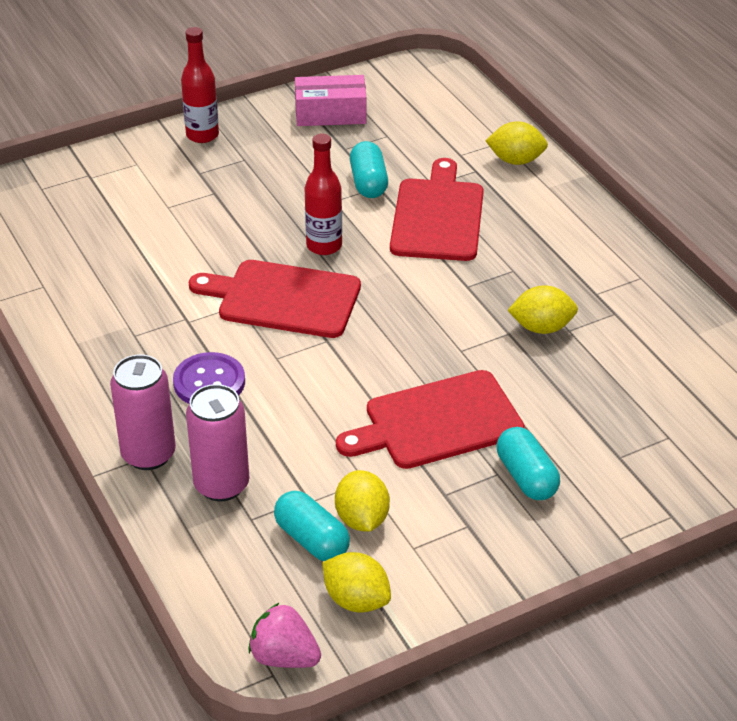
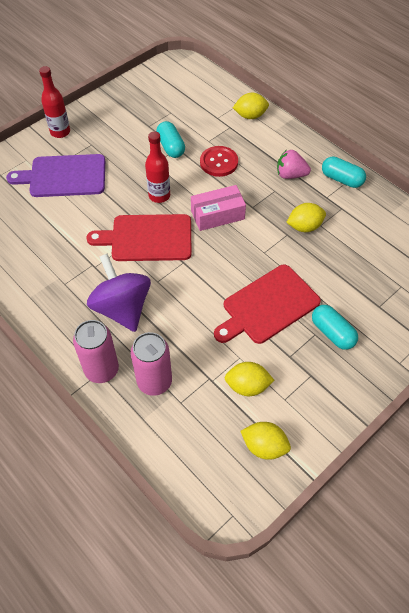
camera: 15 degrees left, 15 degrees up
(186, 195) = (64, 176): none -> purple cutting board
(209, 382) = (122, 308): purple button -> purple spinning top
(284, 657) = (235, 500): pink strawberry -> pink strawberry (290, 175)
(312, 540) = (223, 408): turquoise capsule -> turquoise capsule (341, 179)
(330, 113) = (132, 103): pink box -> pink box (217, 215)
(362, 519) = (247, 386): yellow lemon -> yellow lemon turned 60 degrees counterclockwise
(437, 216) = (219, 162): red cutting board -> red button

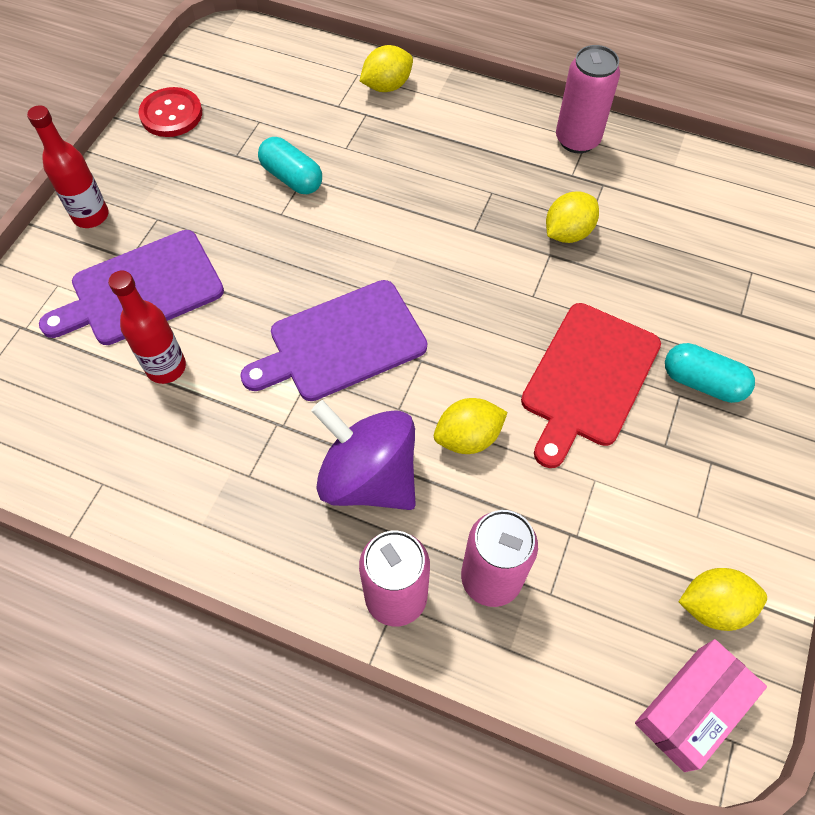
camera: 25 degrees left, 5 degrees up
(147, 238) = (342, 343): red cutting board -> purple cutting board
(159, 196) = (320, 265): red bottle -> red bottle (166, 367)
(217, 215) = (429, 262): pink box -> pink box (691, 708)
(219, 162) = (382, 177): red button -> red button (171, 114)
(247, 386) = (633, 520): yellow lemon -> yellow lemon (468, 437)
(290, 175) = (501, 159): pink strawberry -> none
(341, 179) = (577, 140): turquoise capsule -> pink can

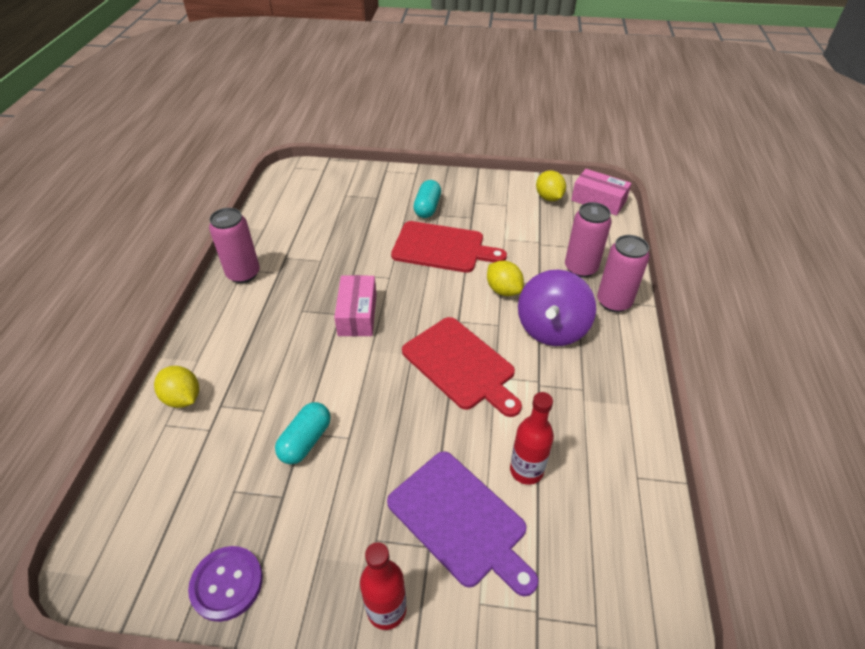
camera: 105 degrees left, 15 degrees down
(171, 114) = (227, 584): red button -> purple button
(342, 343) = (461, 365): purple cutting board -> red cutting board
(467, 248) = (357, 314): none -> pink box
(568, 233) = (332, 268): yellow lemon -> none

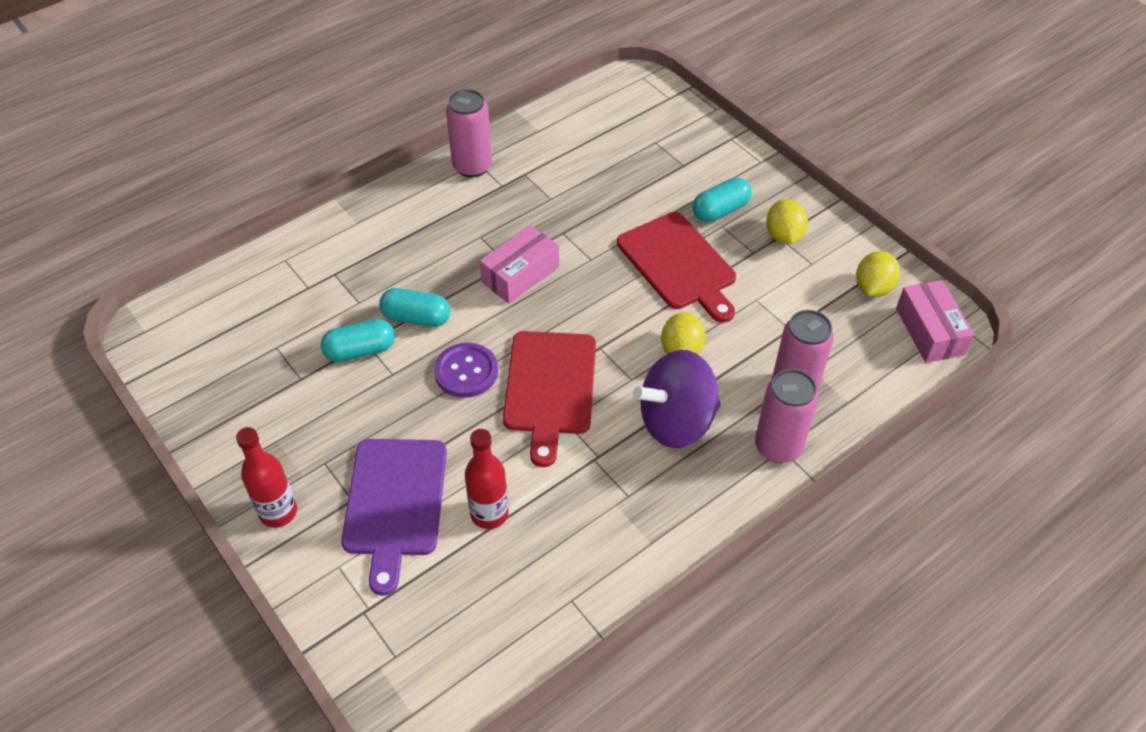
camera: 45 degrees right, 5 degrees up
(183, 398) = (316, 247): yellow lemon -> yellow lemon (783, 236)
(227, 584) = (208, 406): purple button -> purple button (466, 372)
(320, 389) = (416, 318): none -> turquoise capsule

